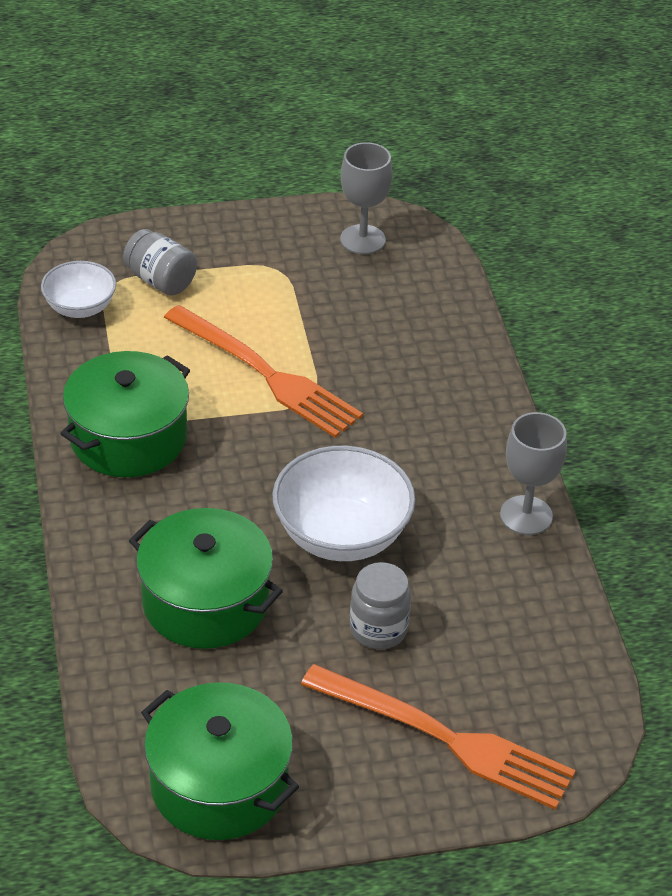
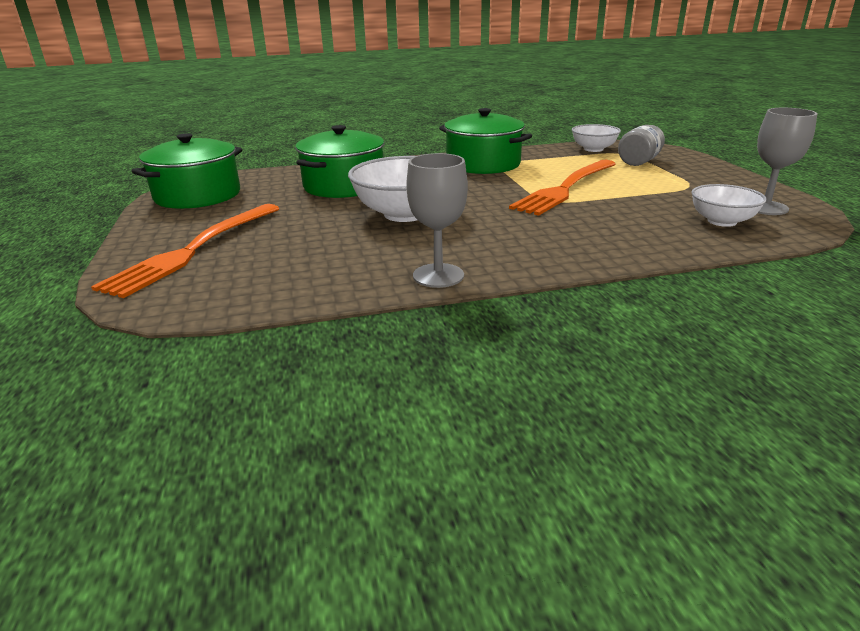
camera: 90 degrees right, 15 degrees down
(378, 629) = (310, 227): grey jar -> none
(399, 283) = (722, 221): none -> white bowl

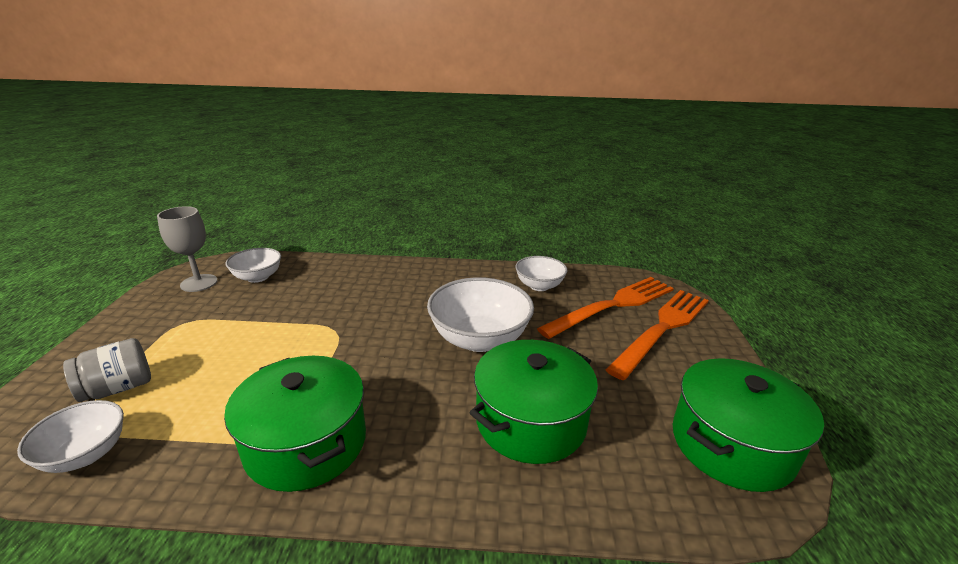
camera: 165 degrees left, 0 degrees up
(350, 270) = (539, 286): none -> white bowl
(438, 275) = (487, 272): grey goblet -> none
(565, 188) = (294, 346): orange fork -> orange fork (613, 305)

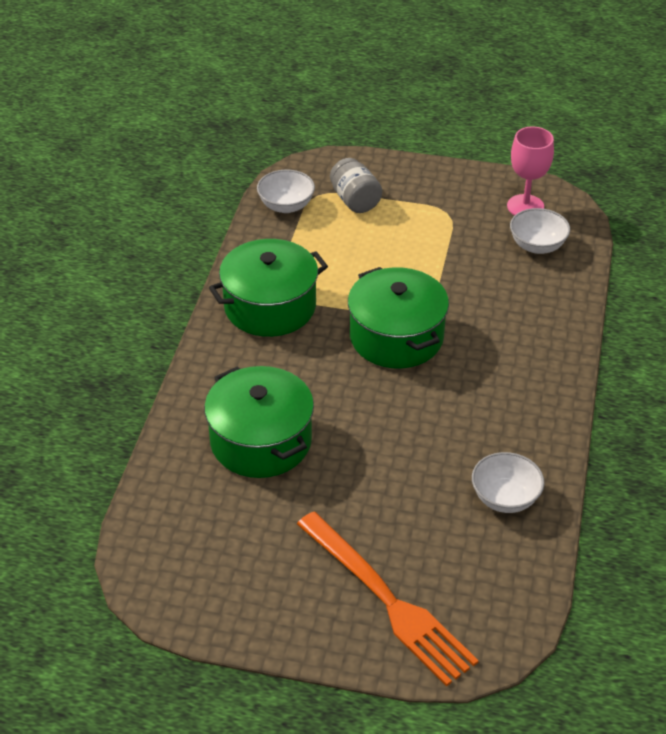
camera: 100 degrees right, 15 degrees up
(199, 283) = (525, 206): grey goblet -> pink goblet
(479, 339) = (390, 422): white bowl -> none
(613, 305) = (447, 566): orange fork -> none
(731, 444) = (197, 579): green pot -> green pot (396, 337)

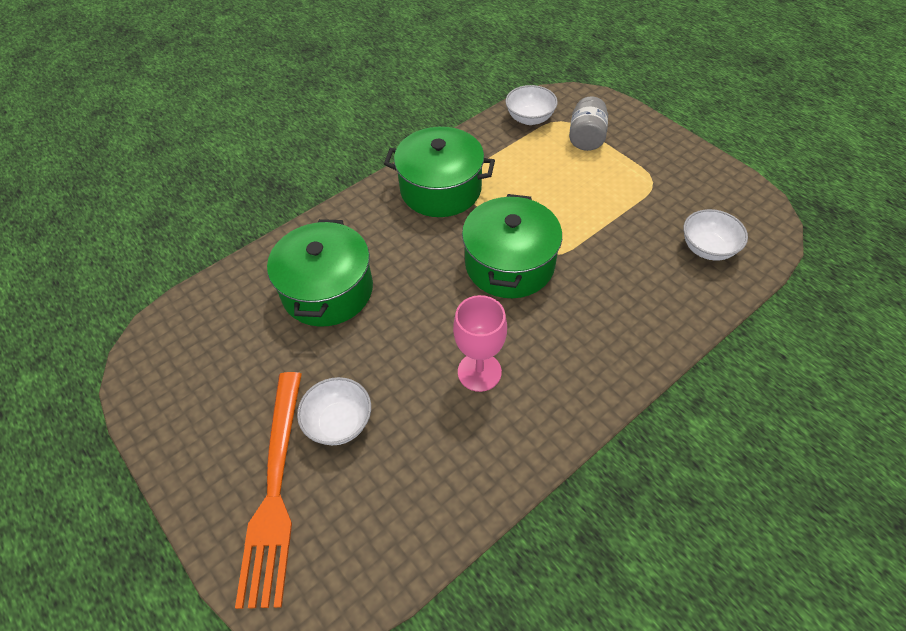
camera: 40 degrees right, 10 degrees up
(505, 498) = (457, 464): white bowl -> white bowl (339, 422)
(525, 206) = (729, 208): pink goblet -> pink goblet (479, 372)

